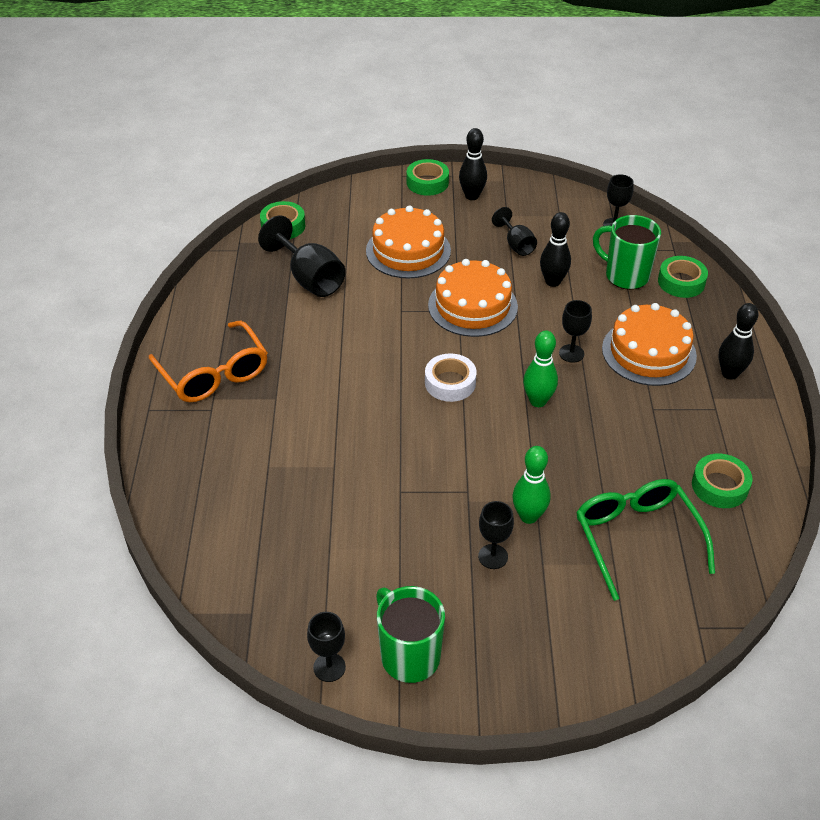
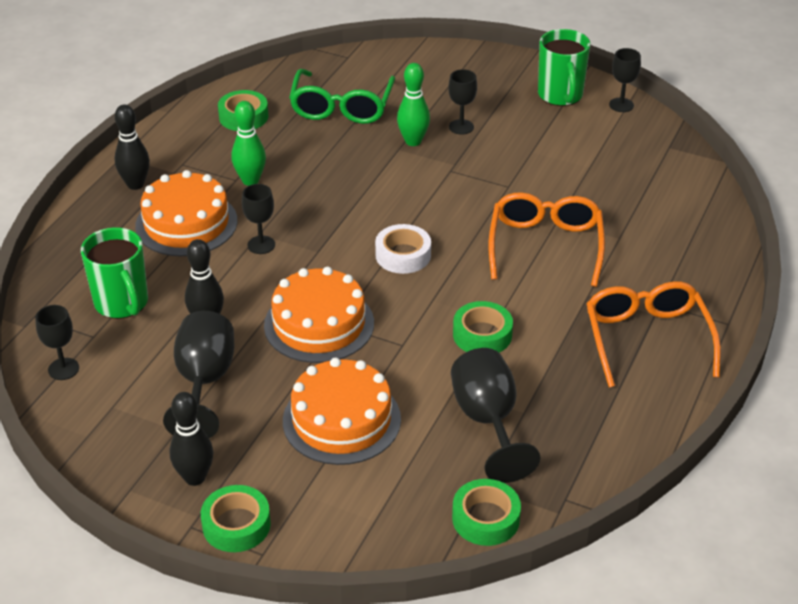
camera: 155 degrees left, 5 degrees down
(333, 434) = (545, 245): none -> orange glasses
(516, 245) = (204, 382): black goblet -> black goblet, size x1.70
(538, 401) = (332, 215): green bowling pin -> green bowling pin (250, 180)
(681, 282) = (73, 277): green tape -> green tape (482, 335)

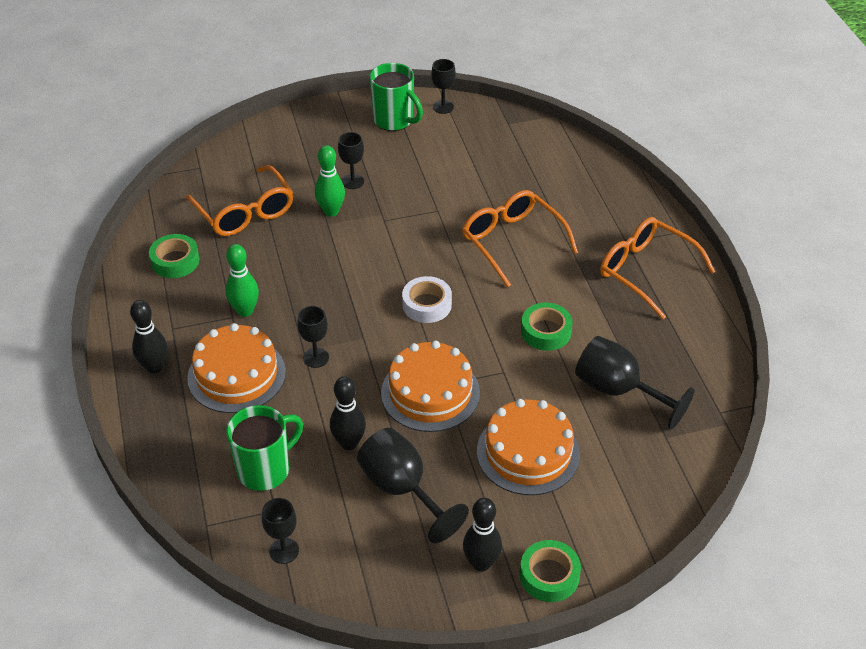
camera: 40 degrees left, 5 degrees up
(122, 303) = (265, 470): green mug -> green mug turned 60 degrees counterclockwise
(341, 107) = (245, 212): green glasses -> orange glasses
(486, 518) = (691, 458): green tape -> none

